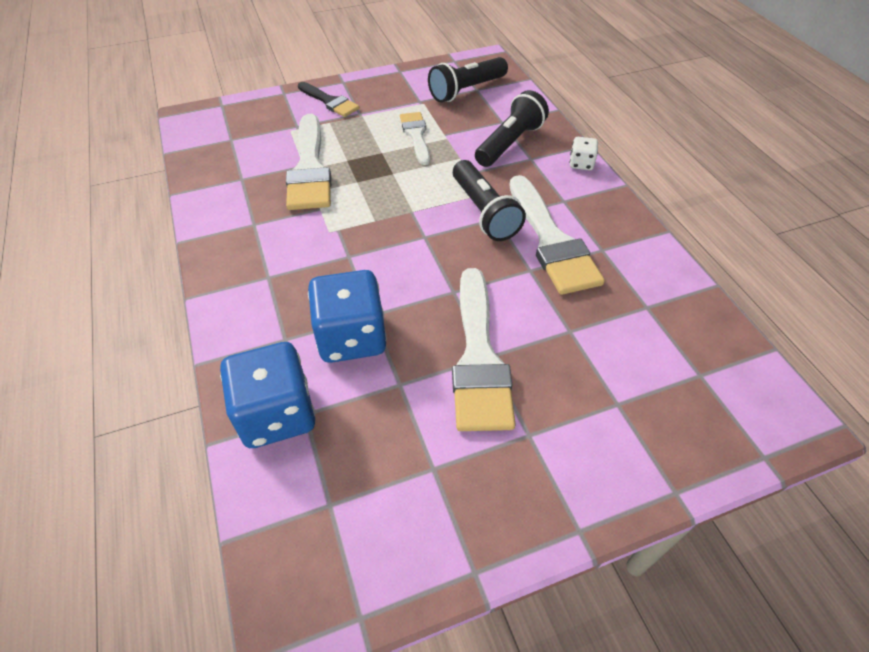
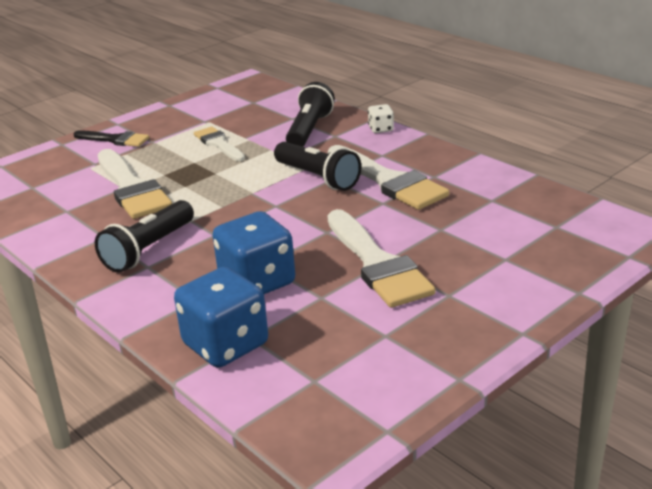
camera: 20 degrees left, 20 degrees down
(466, 90) = (244, 105): black flashlight -> black flashlight (149, 249)

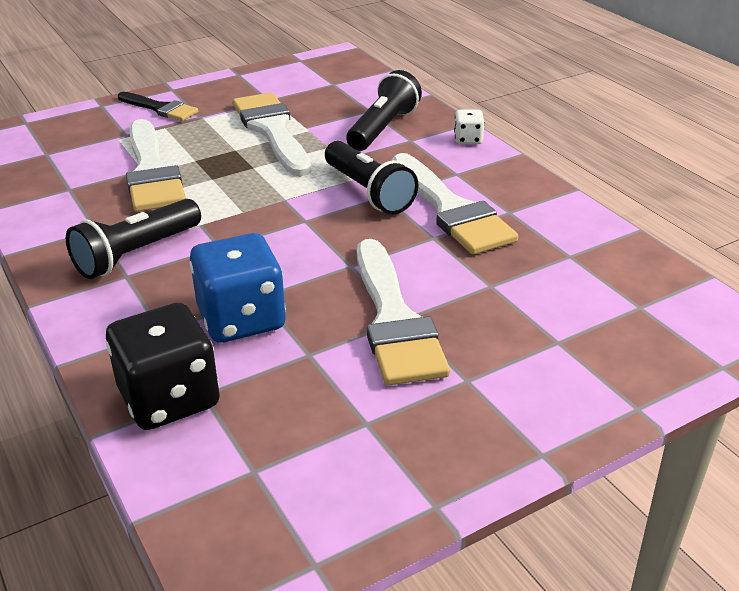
camera: 10 degrees right, 5 degrees up
(218, 144) = (272, 131): white brush -> white brush, size x1.71
(225, 344) = (169, 398): blue dice -> black dice

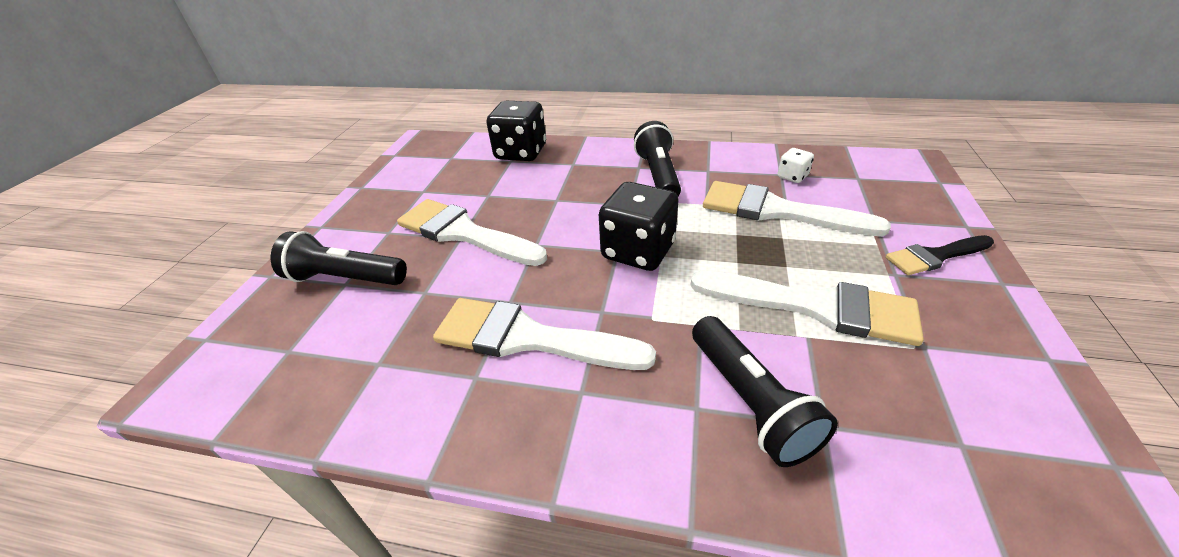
camera: 135 degrees right, 5 degrees up
(241, 319) = (545, 186): blue dice -> none
(292, 210) = (638, 251): none -> black dice
(369, 192) = (618, 305): black flashlight -> black flashlight (345, 278)
(468, 139) = (644, 469): white dice -> white dice (792, 176)

